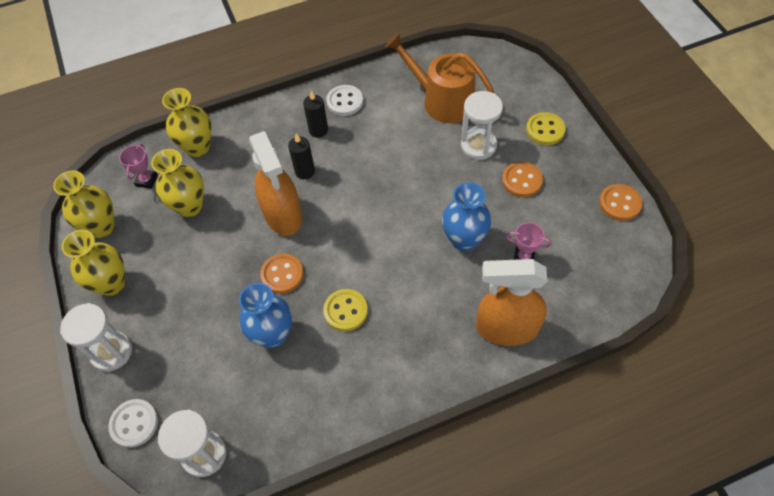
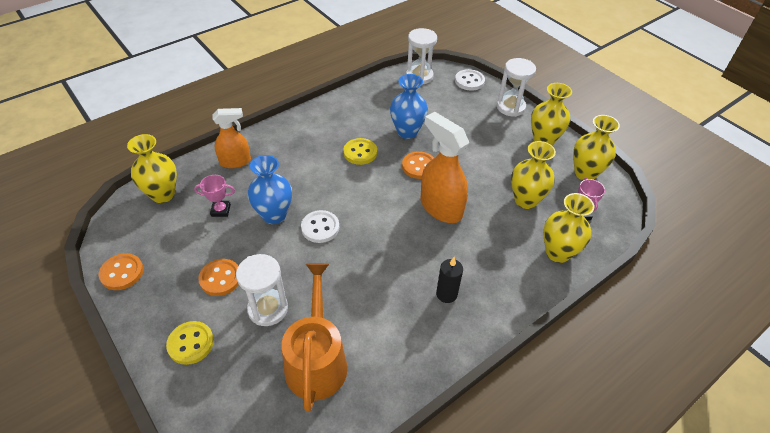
camera: 160 degrees right, 10 degrees down
(305, 171) = (440, 248): black candle -> none
(345, 101) = (432, 336): white button -> white button (320, 227)
(442, 101) = (317, 360): orange watering can -> orange watering can turned 105 degrees counterclockwise
(506, 328) = (235, 161): orange spray bottle -> orange spray bottle, size x0.65
(593, 293) = (163, 194): none -> yellow vase

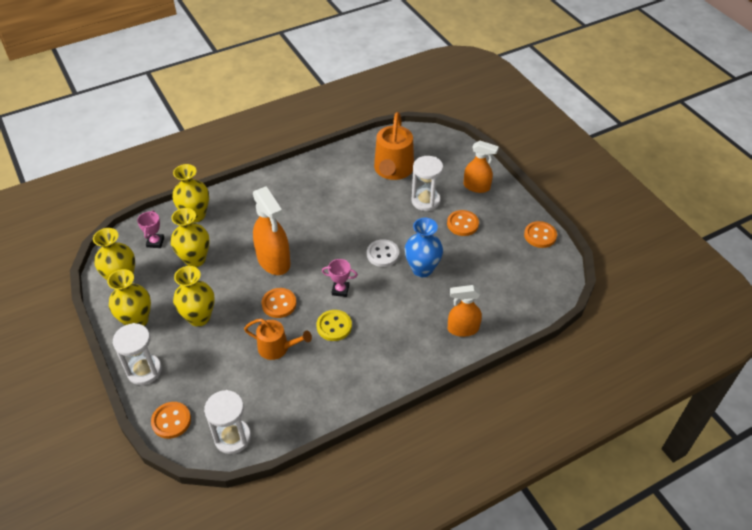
camera: 170 degrees left, 0 degrees up
(163, 194) = (527, 300): yellow vase -> yellow vase (199, 317)
(191, 343) = (477, 187): yellow button -> orange spray bottle
(221, 210) = (470, 278): pink trophy -> pink trophy (340, 290)
(407, 132) = (277, 348): blue vase -> orange watering can
(446, 294) = (295, 197): black candle -> none
(469, 81) = (171, 421): white button -> orange button

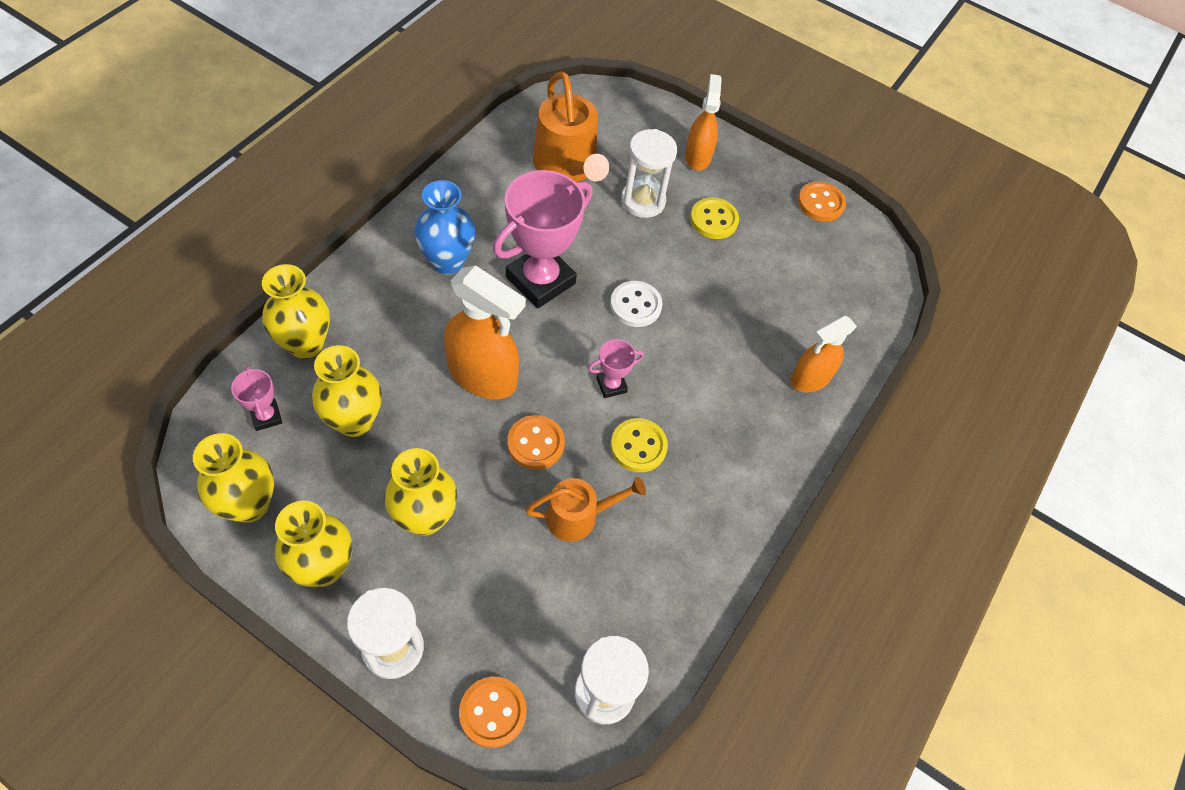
camera: 35 degrees left, 10 degrees up
(337, 224) = (540, 280): none -> pink trophy
(422, 269) = (703, 308): blue vase -> blue vase (447, 261)
(462, 224) = (714, 220): orange button -> yellow button
(477, 187) = (697, 156): orange spray bottle -> orange spray bottle turned 75 degrees counterclockwise

